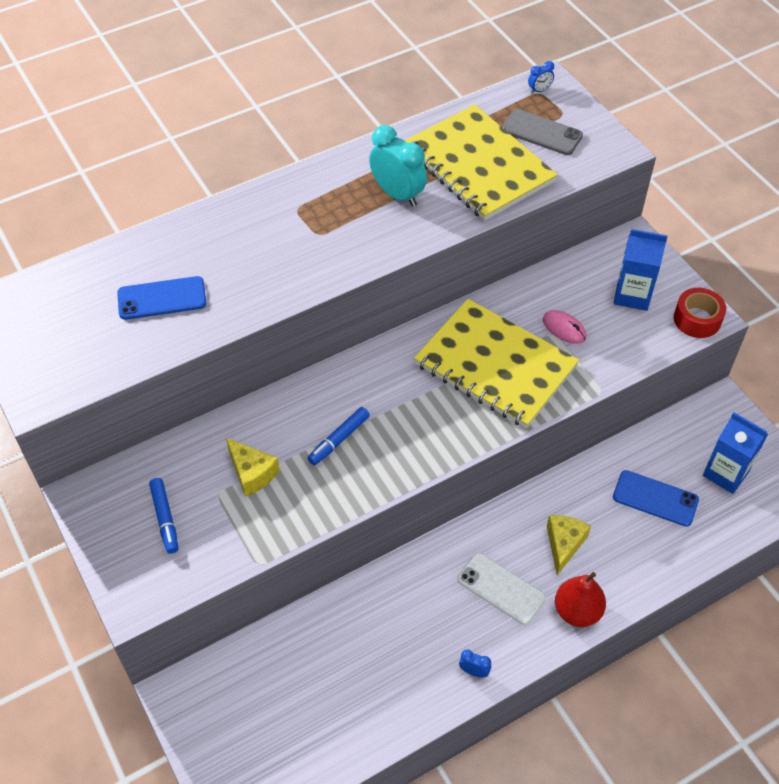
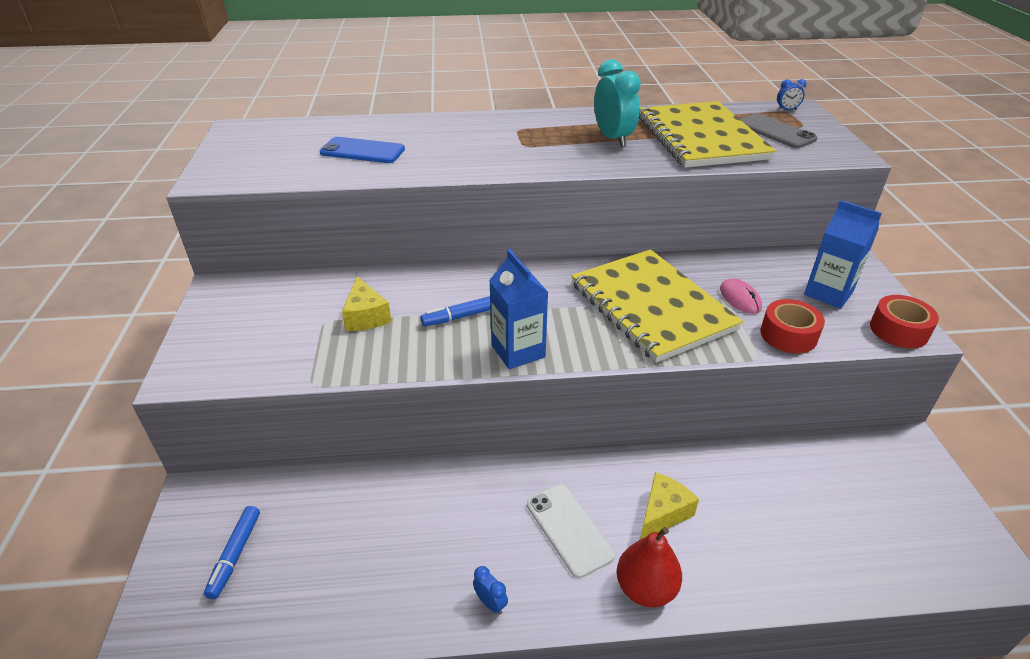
camera: 25 degrees right, 15 degrees down
(165, 518) = (265, 324): blue marker -> blue marker (235, 555)
(616, 357) = (788, 335): none -> red tape
(655, 498) = (793, 507): blue phone -> none
(725, 473) = (893, 512): blue carton -> blue carton (518, 351)

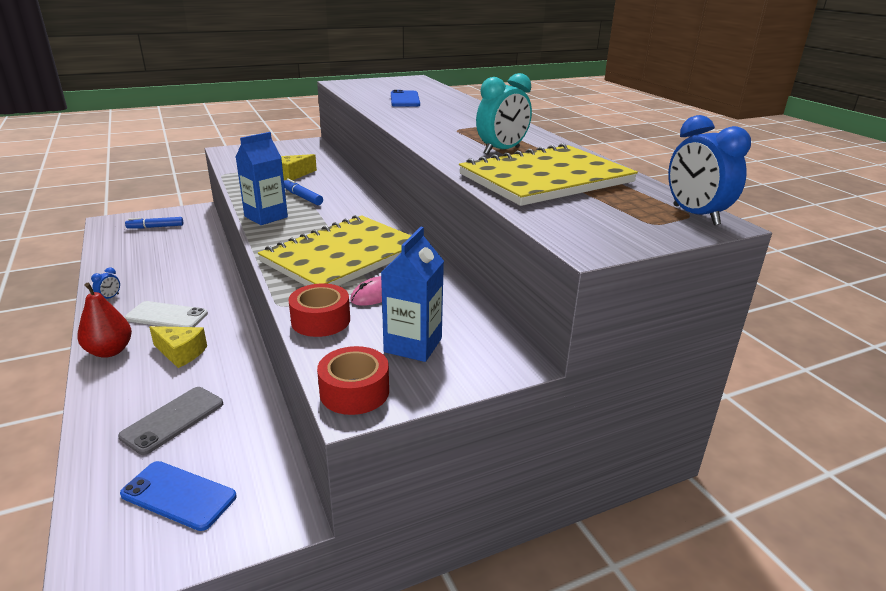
camera: 70 degrees right, 10 degrees down
(569, 529) = (167, 316): white phone -> white phone turned 60 degrees clockwise
(775, 131) = (610, 209): grey phone -> grey phone (173, 420)
(787, 110) = (695, 215): blue clock -> blue clock, size x2.18
(897, 512) = (178, 495): none -> blue phone

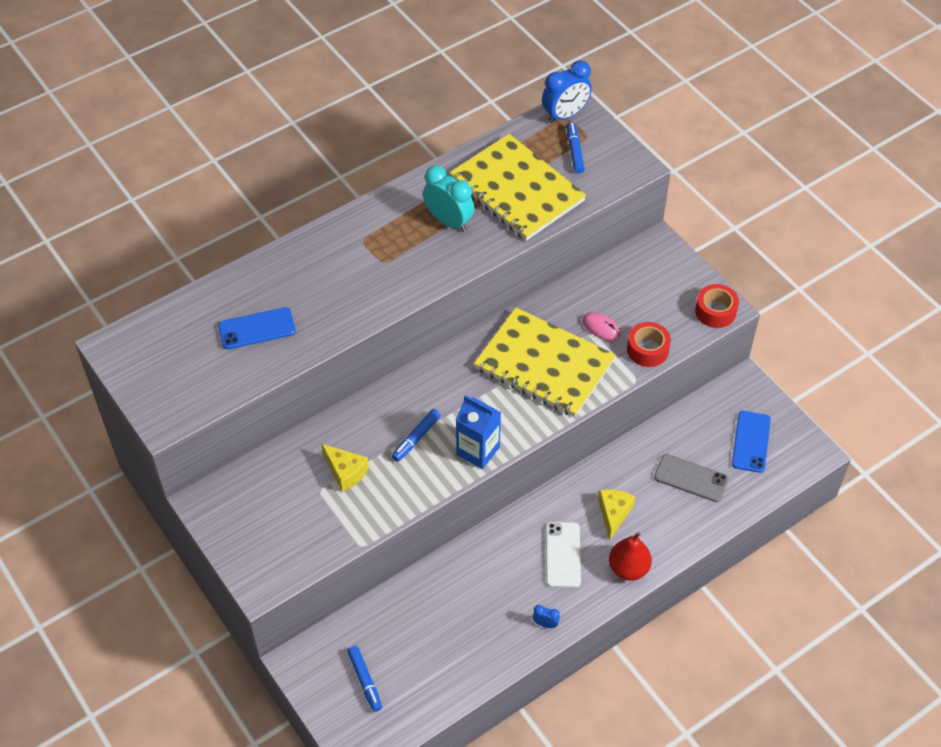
camera: 100 degrees left, 25 degrees up
(413, 345) = (658, 293): blue carton -> none
(619, 213) = (574, 151): none -> blue marker

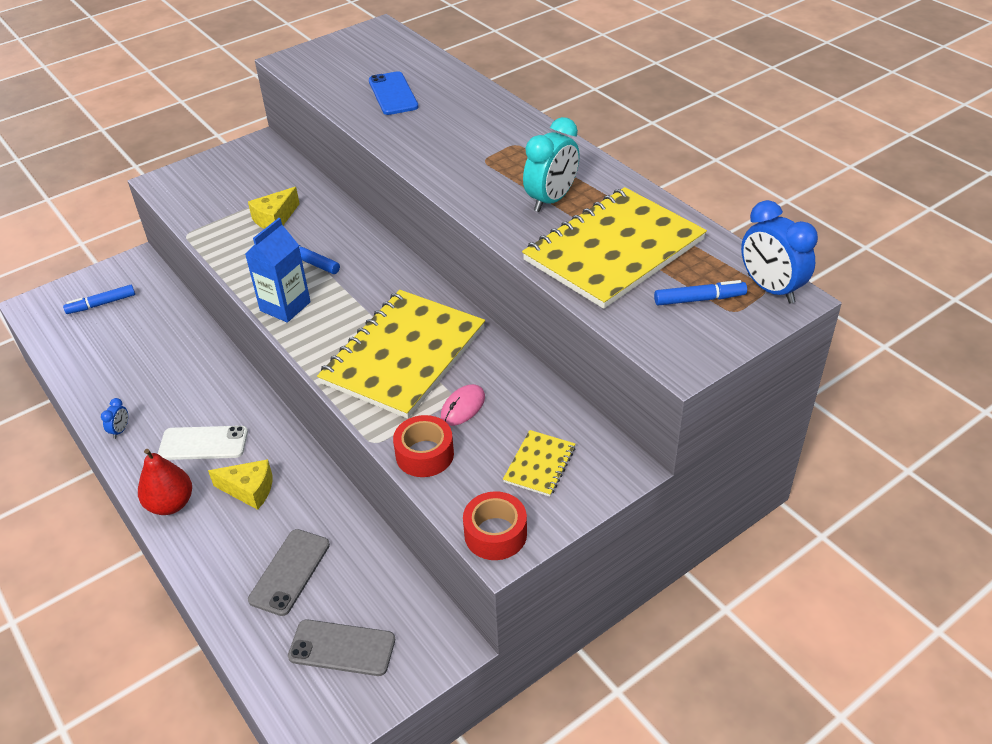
camera: 90 degrees right, 10 degrees down
(656, 286) = (539, 464): none -> yellow notebook
(751, 442) = (342, 648): blue phone -> grey phone

